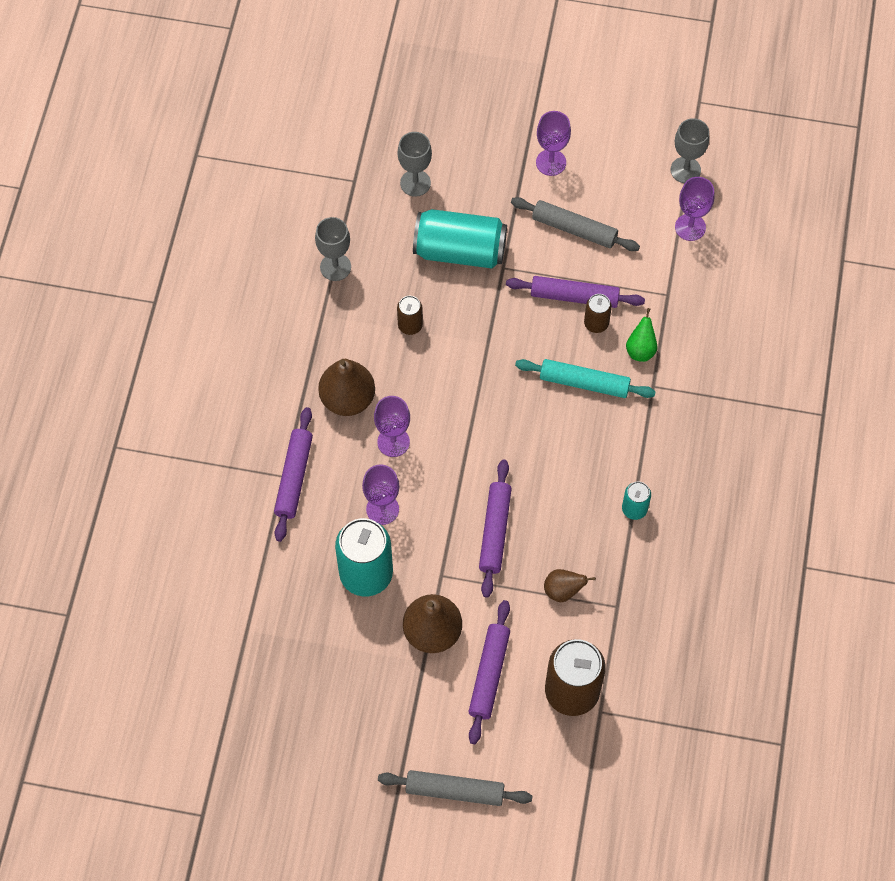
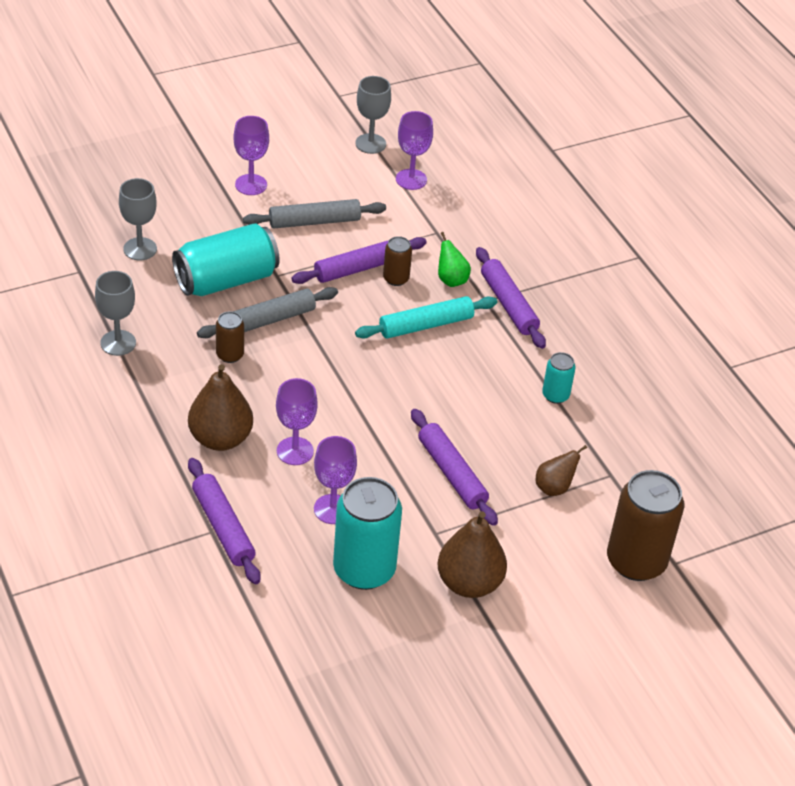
camera: 40 degrees left, 20 degrees down
(455, 790) = (610, 703): grey rolling pin -> grey rolling pin (268, 320)
(489, 674) = (552, 589): purple rolling pin -> purple rolling pin (508, 304)

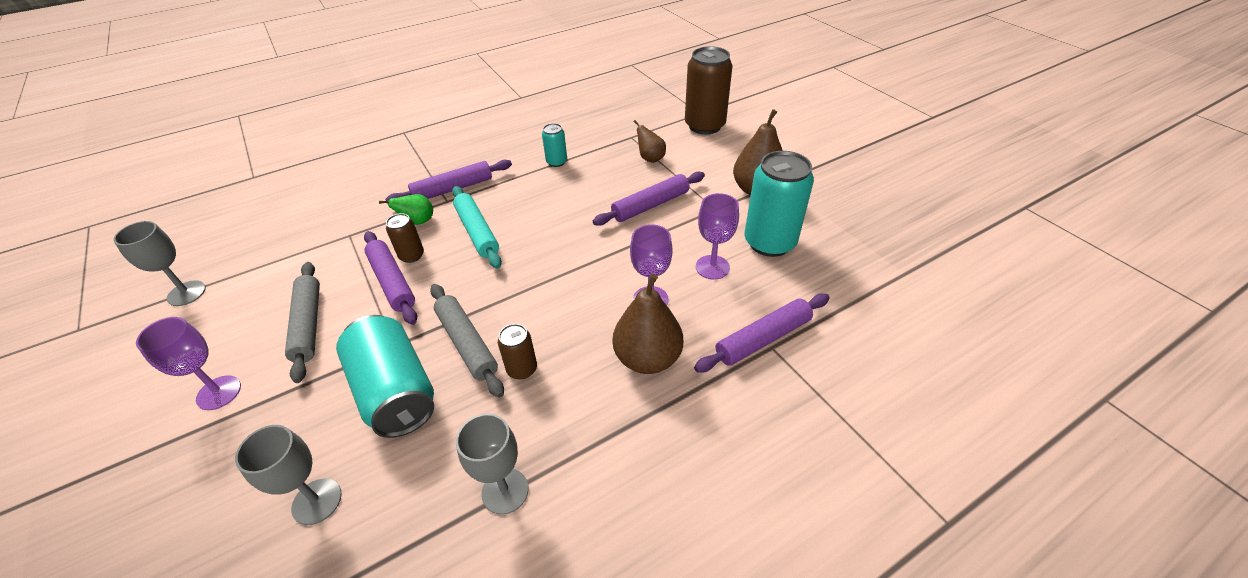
camera: 90 degrees left, 0 degrees up
(411, 179) = (261, 258): purple goblet -> none

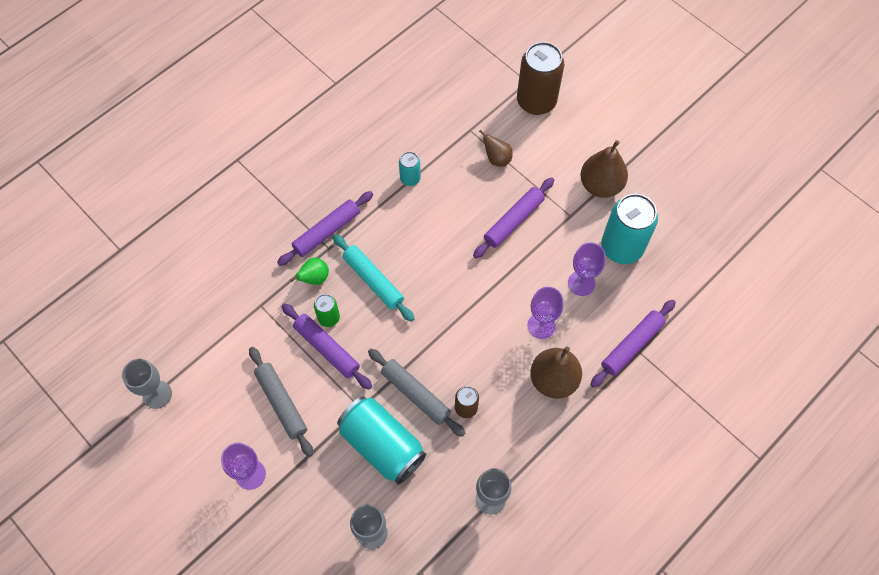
camera: 15 degrees left, 20 degrees up
(411, 255) = (329, 318): brown can -> green can

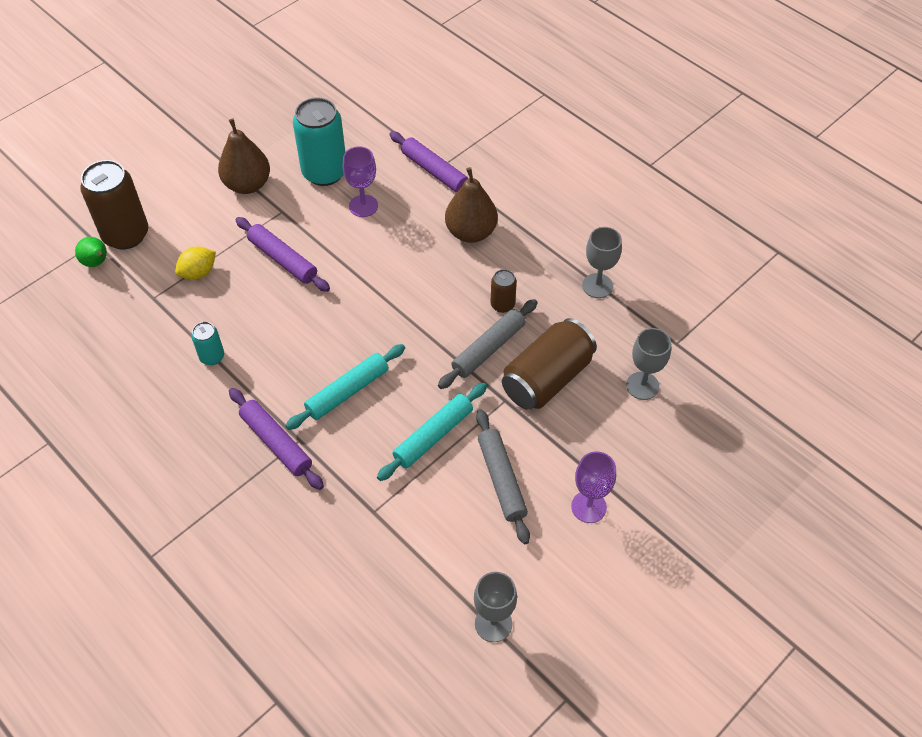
camera: 90 degrees left, 10 degrees down
(281, 403) = (501, 479): grey rolling pin -> grey rolling pin turned 75 degrees counterclockwise
(314, 278) = (340, 453): green pear -> green pear (96, 263)
(327, 348) = (433, 436): purple rolling pin -> turquoise rolling pin
(329, 318) = (394, 435): green can -> none
(382, 445) = (547, 378): turquoise can -> brown can
(497, 159) = (198, 273): brown pear -> yellow lemon
(541, 325) = (410, 240): purple goblet -> none

